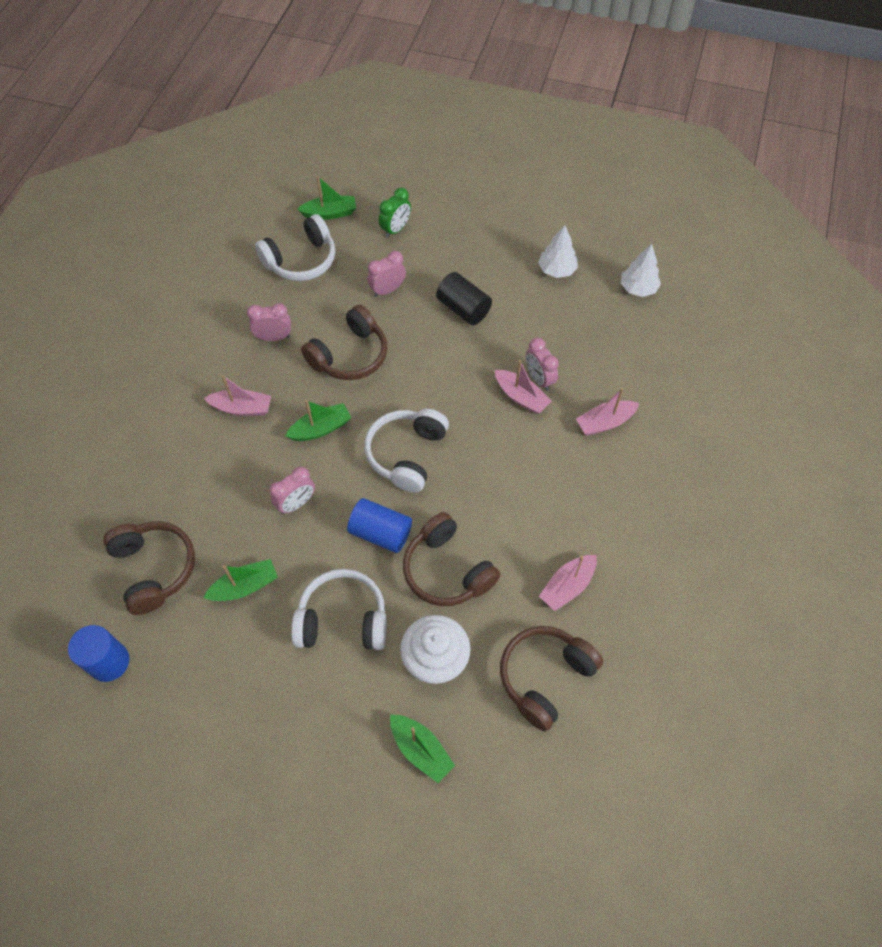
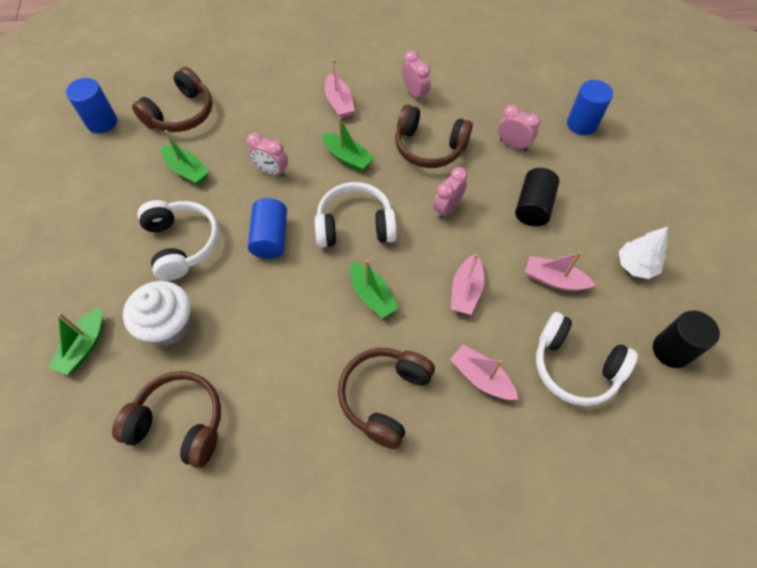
camera: 65 degrees right, 0 degrees up
(301, 260) = (501, 78): white headphones -> white headphones (575, 367)
(330, 213) = (562, 75): green boat -> green boat (372, 295)
(396, 229) = (582, 124): green clock -> blue cylinder
(447, 570) = (256, 301): brown headphones -> brown headphones (384, 397)
(539, 379) = (495, 298): pink clock -> pink clock (447, 208)
(567, 586) = (280, 409): pink boat -> pink boat (554, 280)
(638, 288) = (671, 350): white tree -> black cylinder

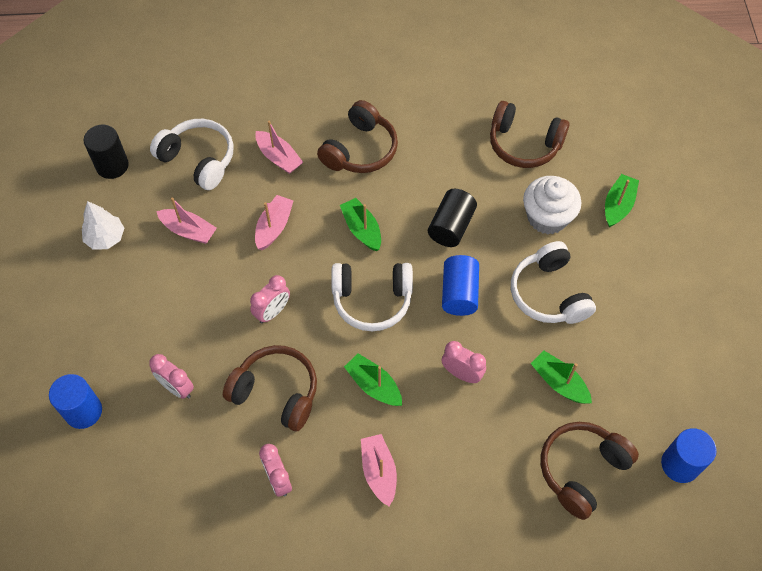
camera: 175 degrees left, 0 degrees up
(533, 207) = (182, 306): black cylinder -> black cylinder (451, 226)

